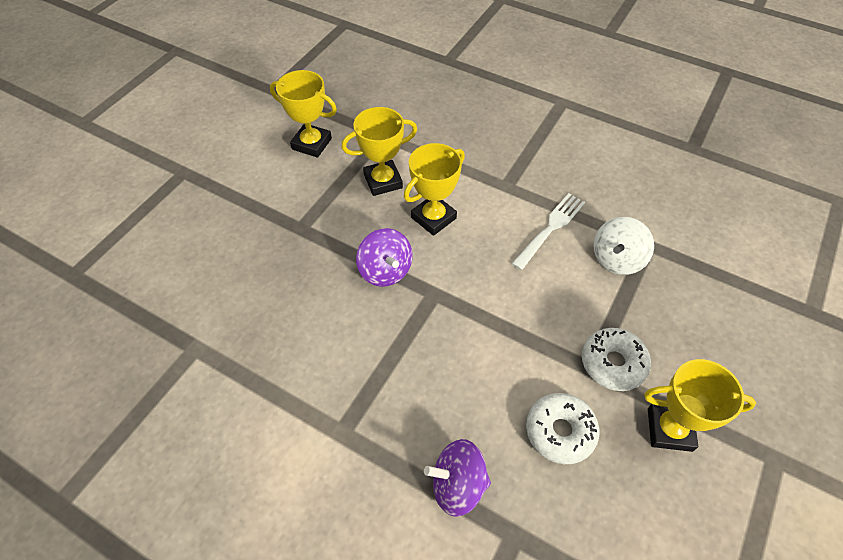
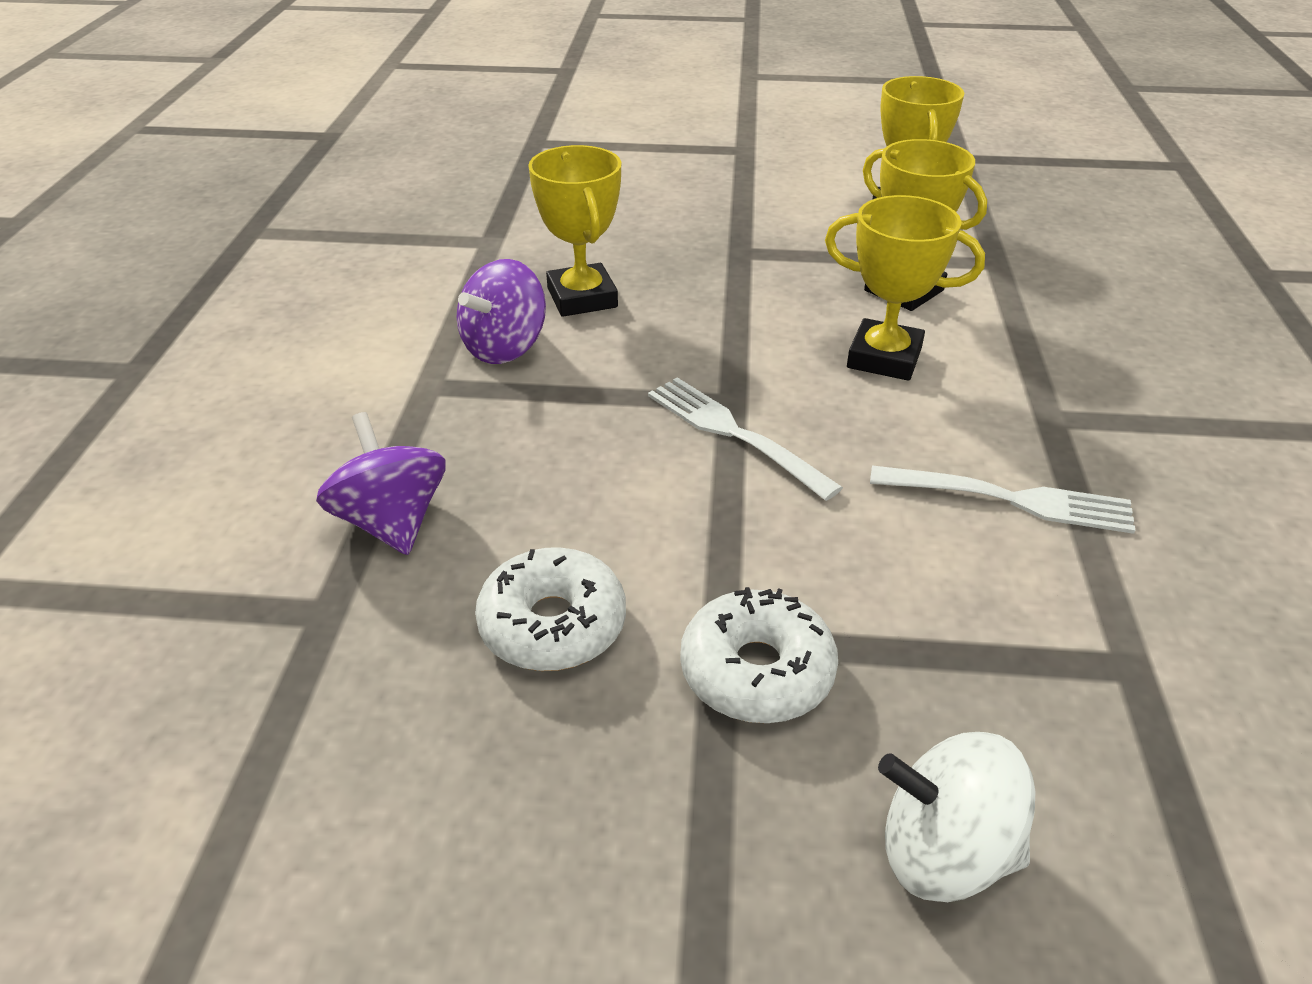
camera: 65 degrees right, 15 degrees down
(385, 271) = (733, 342): purple spinning top -> purple spinning top (505, 347)
(460, 304) = (734, 434): none -> white fork
(617, 259) = (1034, 619): white spinning top -> white spinning top (944, 852)
(669, 429) = (653, 808): yellow trophy -> yellow trophy (582, 298)

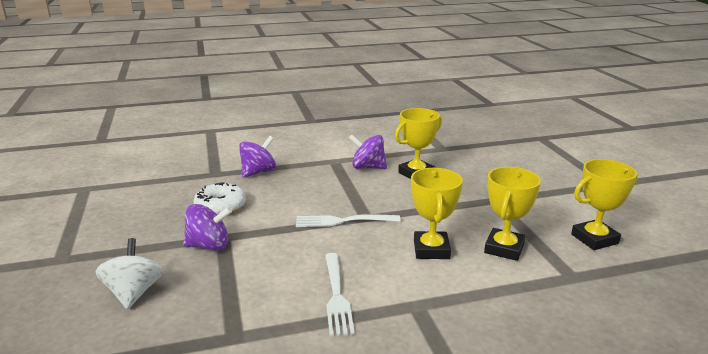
camera: 70 degrees right, 15 degrees down
(734, 434) = (343, 221): white fork -> white fork turned 120 degrees counterclockwise
(756, 671) = (209, 246): white donut -> purple spinning top

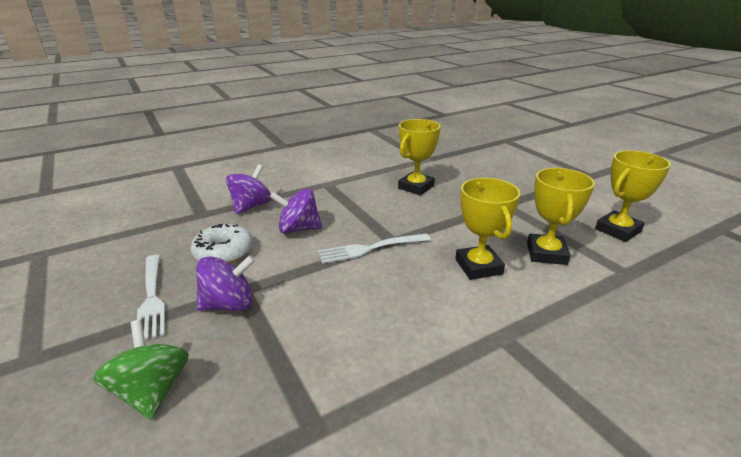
camera: 15 degrees left, 5 degrees up
(134, 293) = (152, 391): white spinning top -> green spinning top
(336, 296) = (410, 342): white fork -> white fork (152, 298)
(368, 167) = (365, 186): purple spinning top -> purple spinning top (298, 229)

